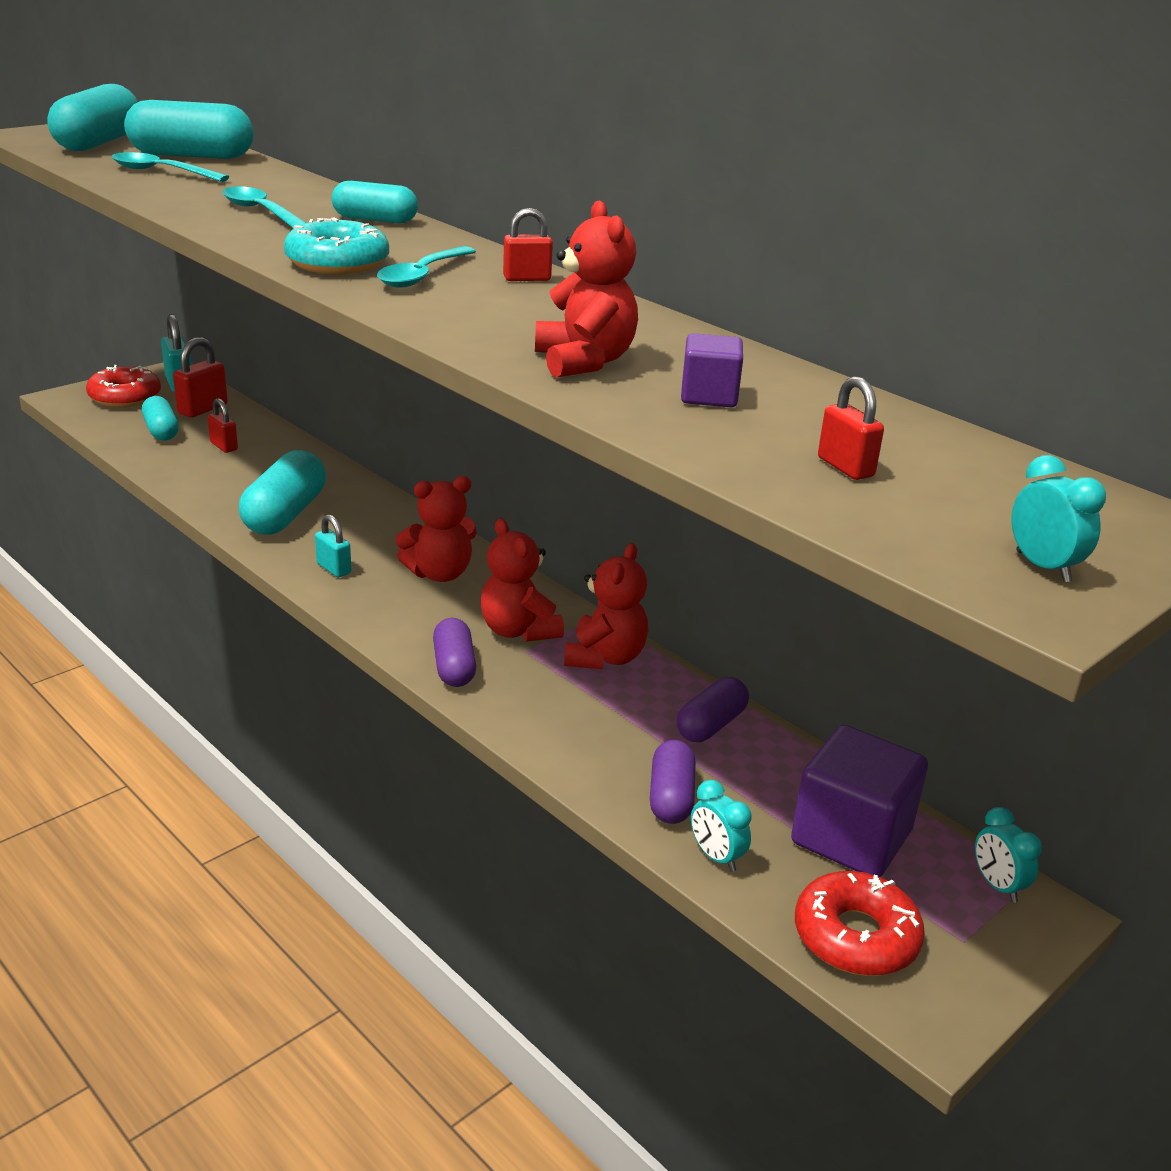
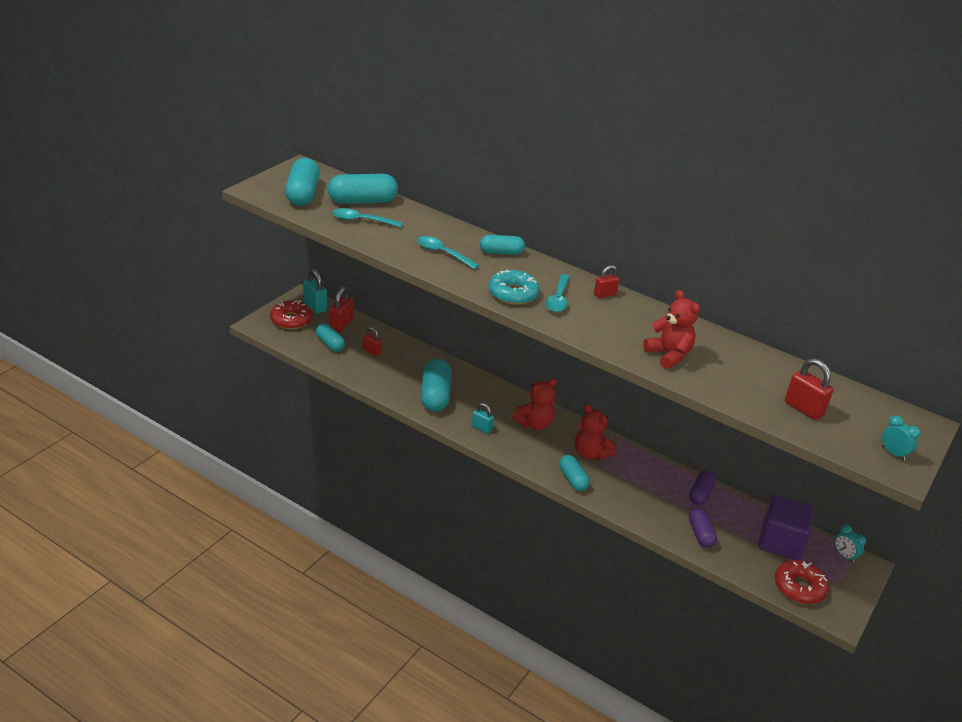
camera: 15 degrees left, 5 degrees up
(454, 667) = (572, 479): purple capsule -> turquoise capsule
(605, 657) = (637, 464): red teddy bear -> none
(709, 396) = (730, 371): purple cube -> none
(716, 857) = (731, 560): turquoise clock -> none
(845, 467) = (803, 409): red padlock -> red padlock, size x1.55

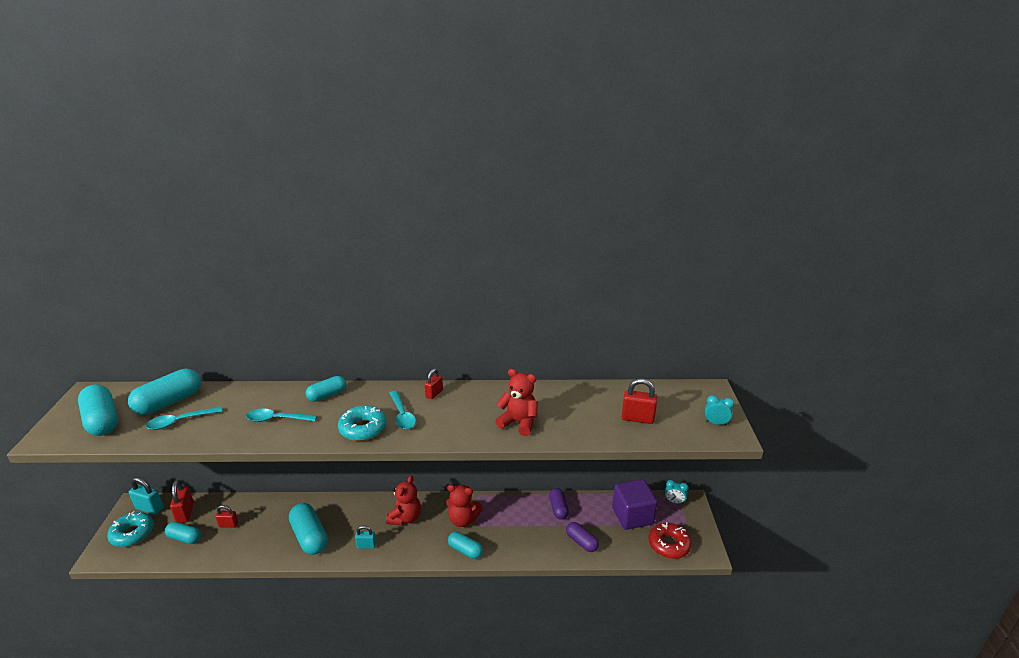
camera: 30 degrees left, 5 degrees down
(291, 320) = (132, 533): red donut -> turquoise donut

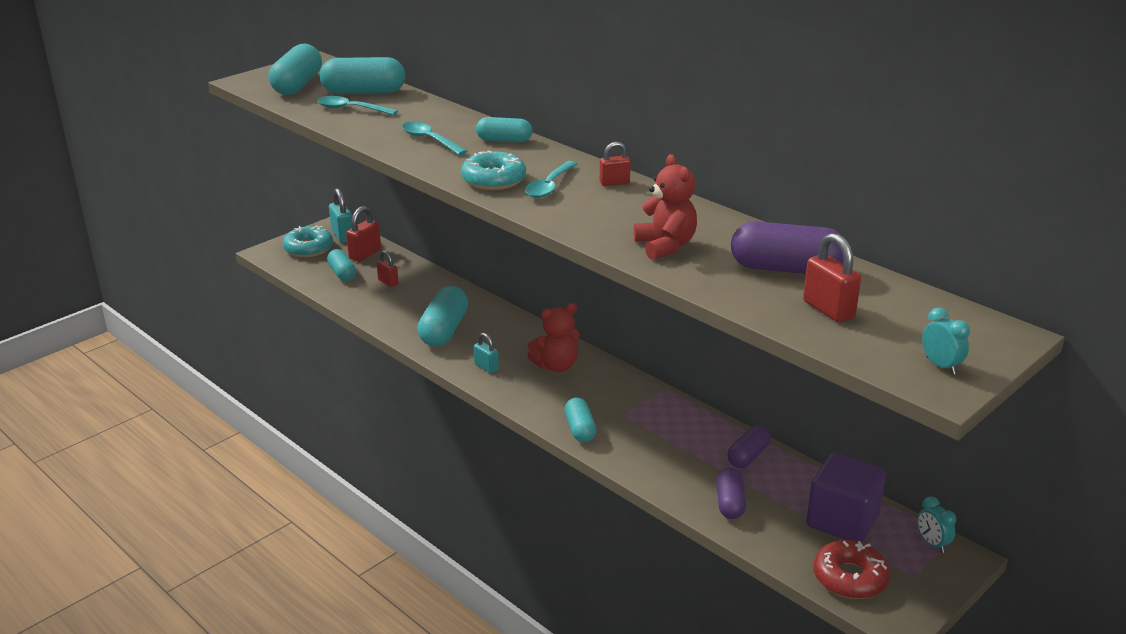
camera: 45 degrees right, 0 degrees up
(463, 520) = (616, 402): red teddy bear -> none
(589, 404) = (786, 269): none -> purple capsule

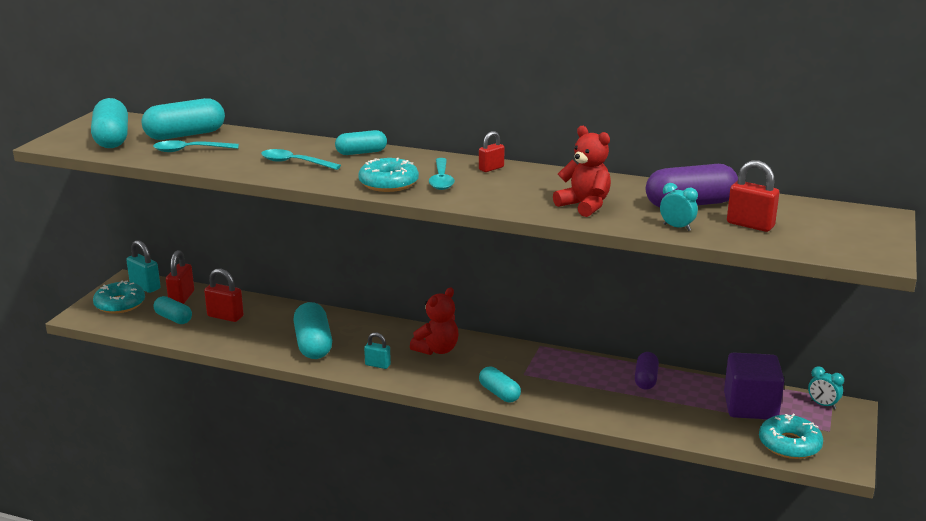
camera: 25 degrees left, 5 degrees down
(388, 282) = (225, 316): red padlock -> red padlock, size x1.55
(729, 503) = (661, 417): purple capsule -> none
(850, 578) = (789, 444): red donut -> turquoise donut
(940, 366) = (863, 245): turquoise clock -> turquoise clock (677, 227)

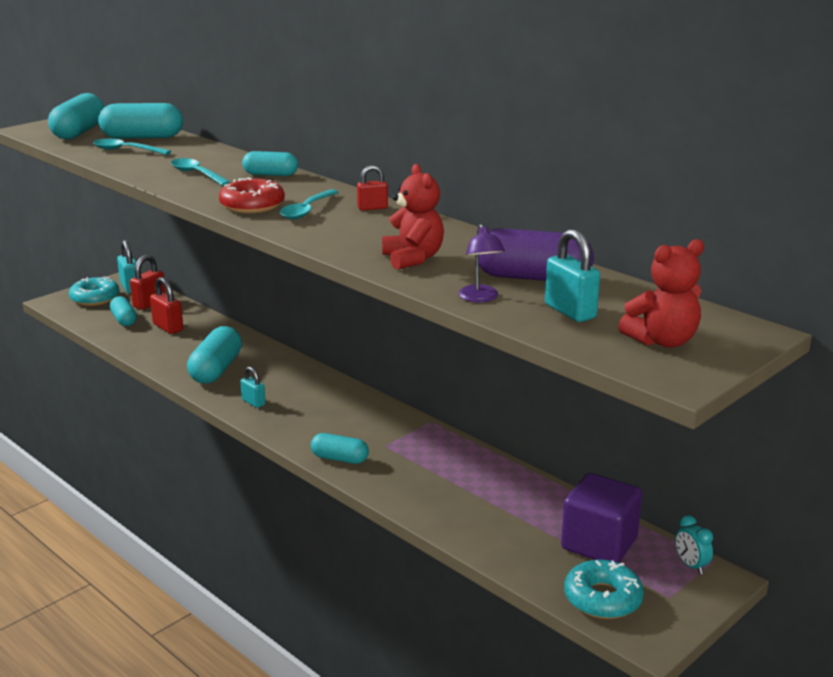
camera: 25 degrees right, 0 degrees up
(388, 183) = (252, 205): turquoise donut -> red donut
(437, 350) = (324, 401): red teddy bear -> red teddy bear (662, 341)
(499, 393) = (340, 458): turquoise capsule -> turquoise capsule turned 60 degrees counterclockwise
(646, 379) = (508, 483): purple capsule -> none
(677, 227) = (480, 298): turquoise clock -> purple lamp
(750, 225) = (570, 311): red padlock -> turquoise padlock

